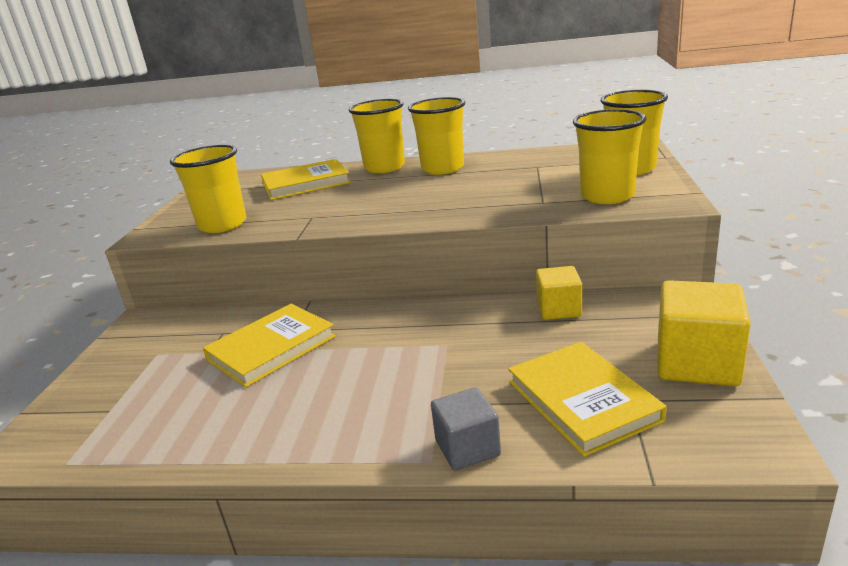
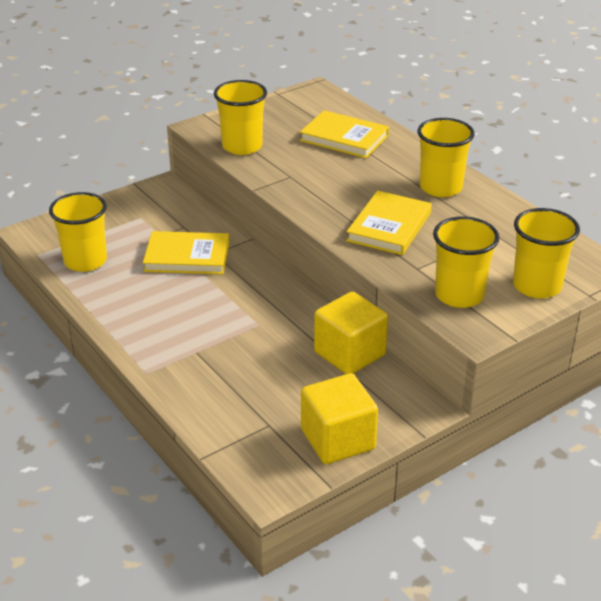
camera: 45 degrees right, 10 degrees up
(384, 167) = (414, 157): yellow cup -> yellow cup (85, 261)
(467, 448) = (168, 381): grey cube -> none
(559, 309) = (349, 353): yellow cube -> yellow cube, size x1.61
(582, 401) = (250, 406): yellow book -> yellow book (389, 227)

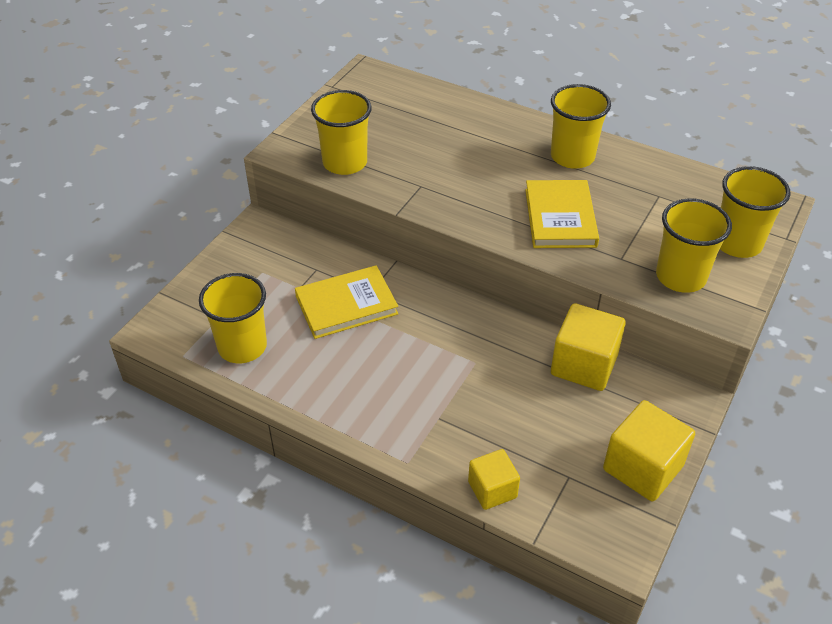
camera: 25 degrees left, 10 degrees up
(198, 412) = (492, 489): none -> yellow cube
(344, 138) = (439, 123): yellow book -> none

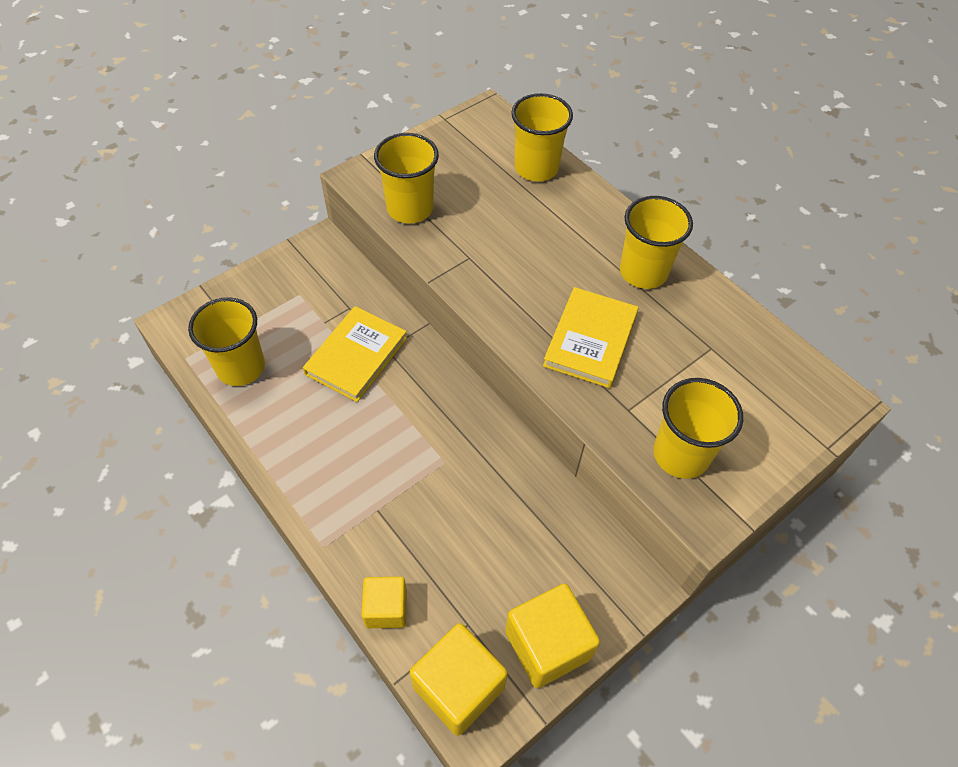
camera: 20 degrees right, 10 degrees up
(346, 305) = (356, 356): yellow book -> yellow book turned 60 degrees counterclockwise
(584, 365) = (550, 505): yellow cube -> yellow cube (458, 687)
(737, 243) = (767, 435): yellow cup -> yellow cup (536, 168)

